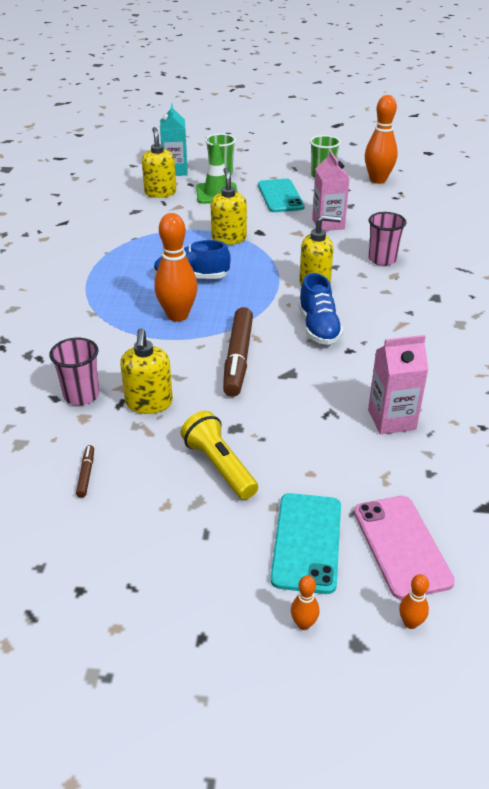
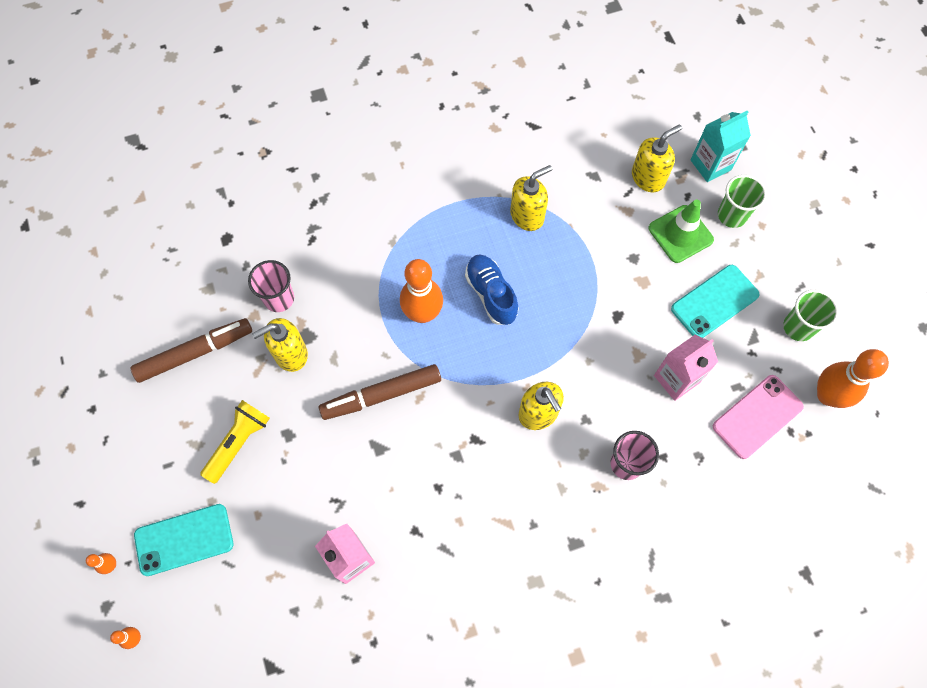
camera: 65 degrees right, 30 degrees up
(86, 474) = (194, 353): brown marker -> brown marker, size x2.34
(229, 239) = (586, 292): yellow soap dispenser -> yellow soap dispenser (527, 215)
(318, 327) = (462, 446): blue shoe -> none
(401, 546) = (204, 611): pink phone -> pink phone (757, 416)

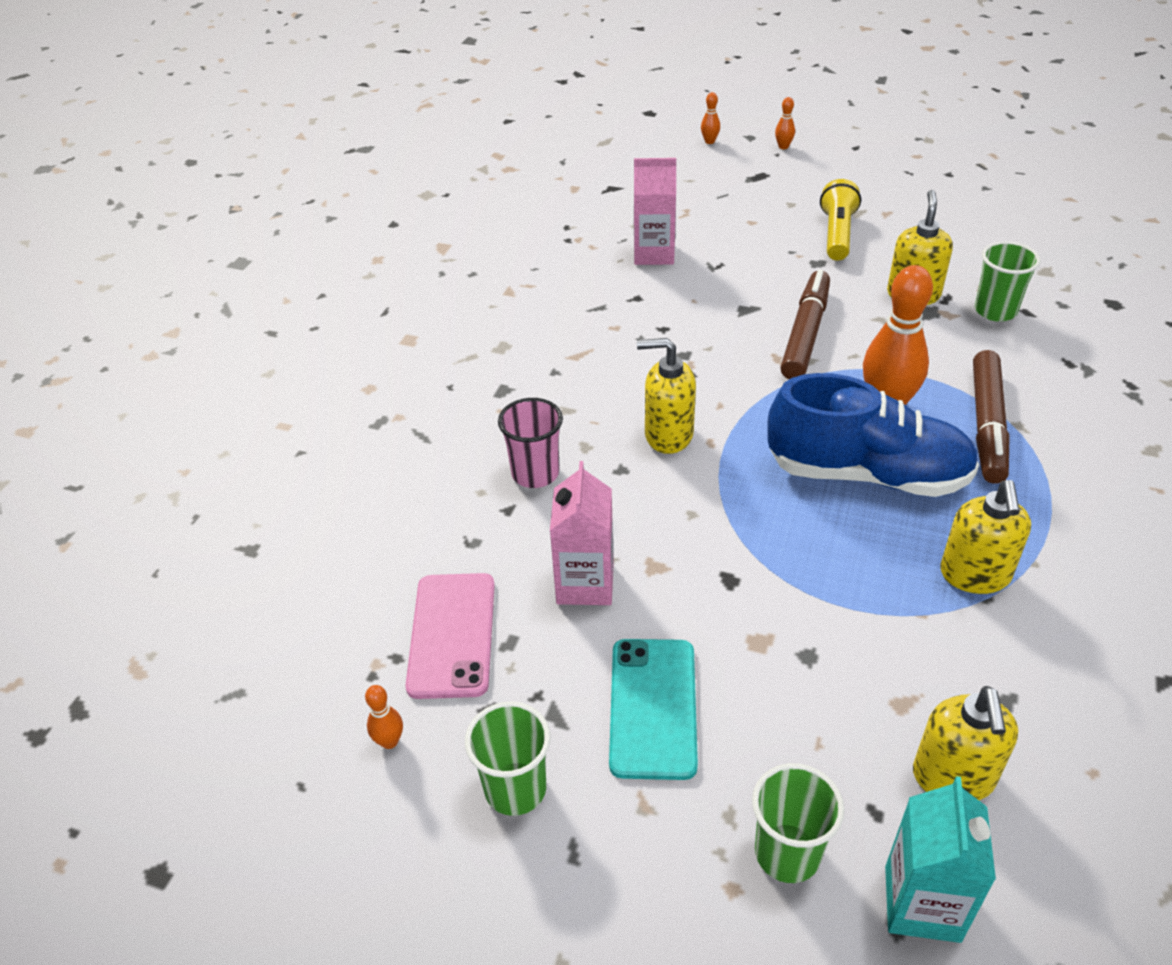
camera: 130 degrees right, 25 degrees down
(184, 540) = (768, 182): turquoise phone -> none
(194, 353) = (966, 240): brown marker -> brown marker (987, 424)
(238, 442) = (837, 234): yellow flashlight -> yellow flashlight turned 150 degrees counterclockwise
(279, 298) = (995, 311): pink cup -> green cup
(491, 294) = (867, 474): blue shoe -> blue shoe, size x1.59
(680, 234) = (806, 746): green traffic cone -> none
(827, 395) = (389, 741): orange bowling pin -> orange bowling pin, size x0.43

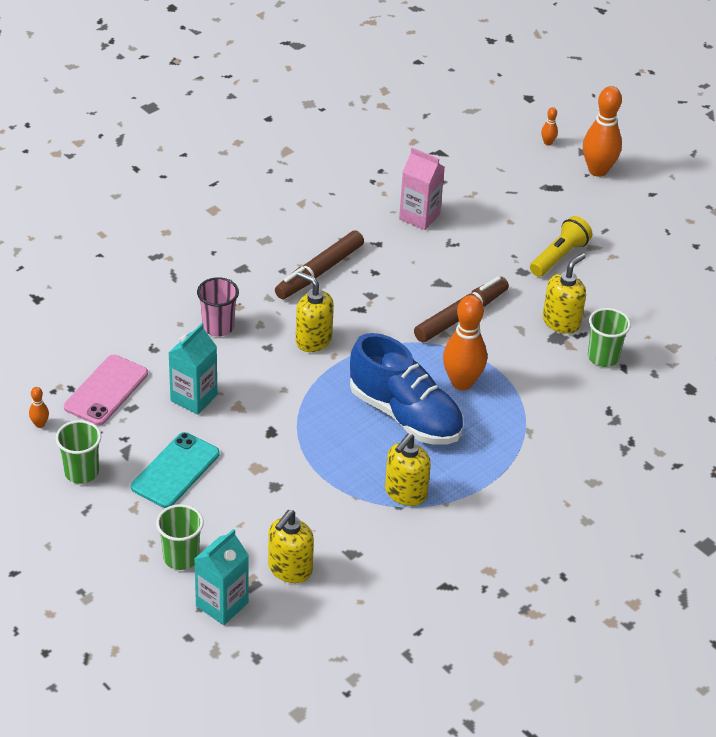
camera: 25 degrees right, 0 degrees up
(585, 584) = (194, 398): pink carton -> turquoise carton
(783, 147) = (598, 170): orange bowling pin -> orange bowling pin, size x2.31
(987, 424) = (510, 421): brown marker -> brown marker (320, 271)

